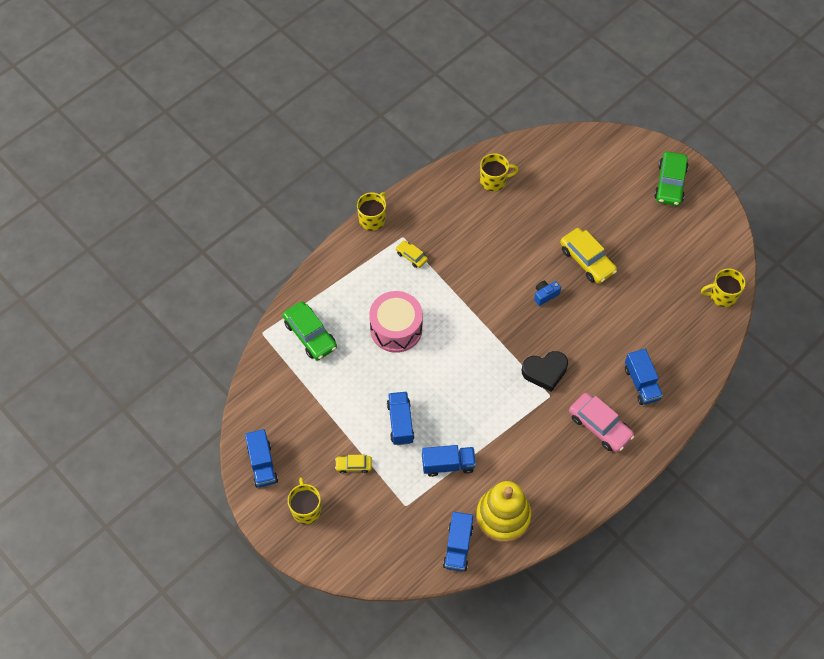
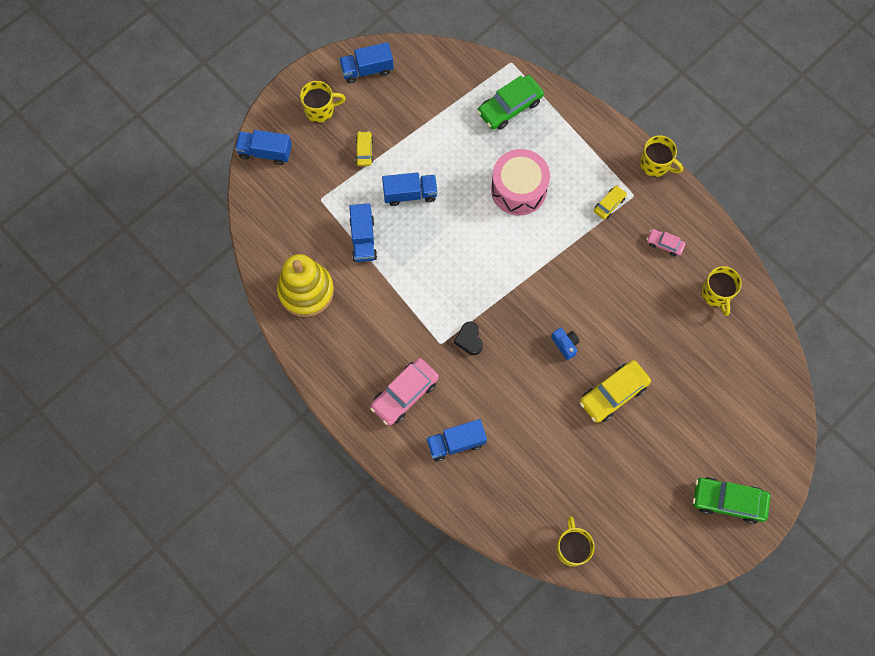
camera: 90 degrees right, 10 degrees up
(449, 216) = (664, 244): none -> pink car
(458, 546) = (276, 247): blue truck -> blue truck (265, 152)
(545, 372) = (469, 340): black heart -> black heart, size x0.65

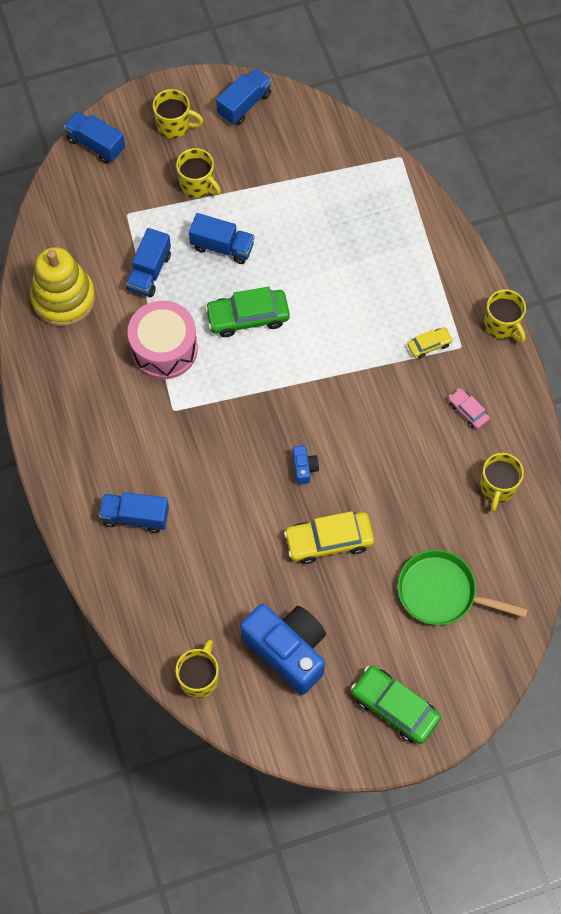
camera: 25 degrees right, 5 degrees down
(364, 151) = (198, 184): yellow car -> yellow mug
(367, 70) = (244, 104): blue truck -> blue truck turned 120 degrees clockwise
(404, 394) = (109, 444): pink car -> none
(469, 340) = (205, 419): black heart -> none
(509, 107) = (375, 202): green car -> green car (248, 317)
(518, 189) = (339, 289): pink drum -> pink drum (164, 349)
(627, 494) = (288, 650): none -> blue camera
(717, 395) = (442, 592): none -> green pan

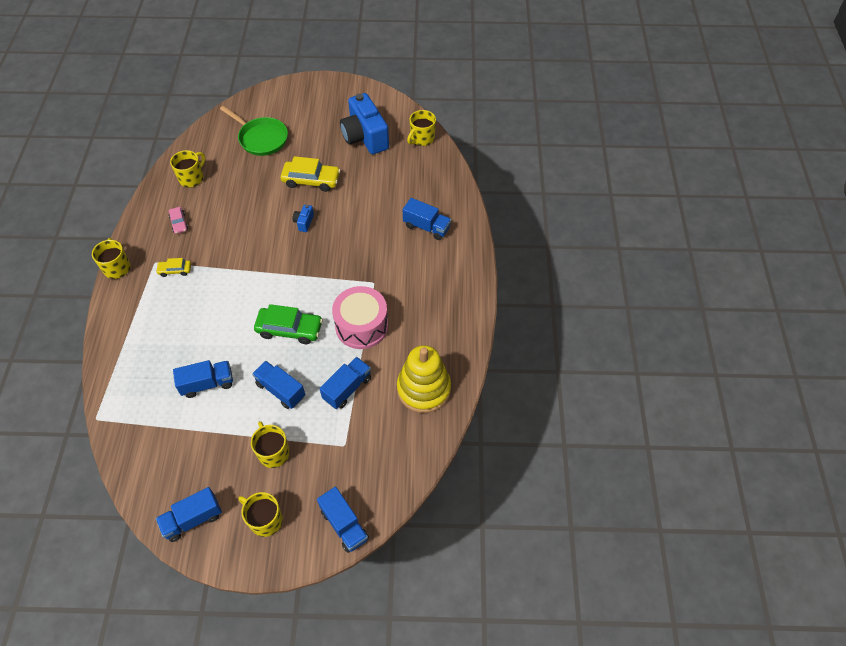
camera: 160 degrees left, 10 degrees down
(306, 228) = (207, 384): none -> blue truck
(394, 707) = (320, 99): green car -> none

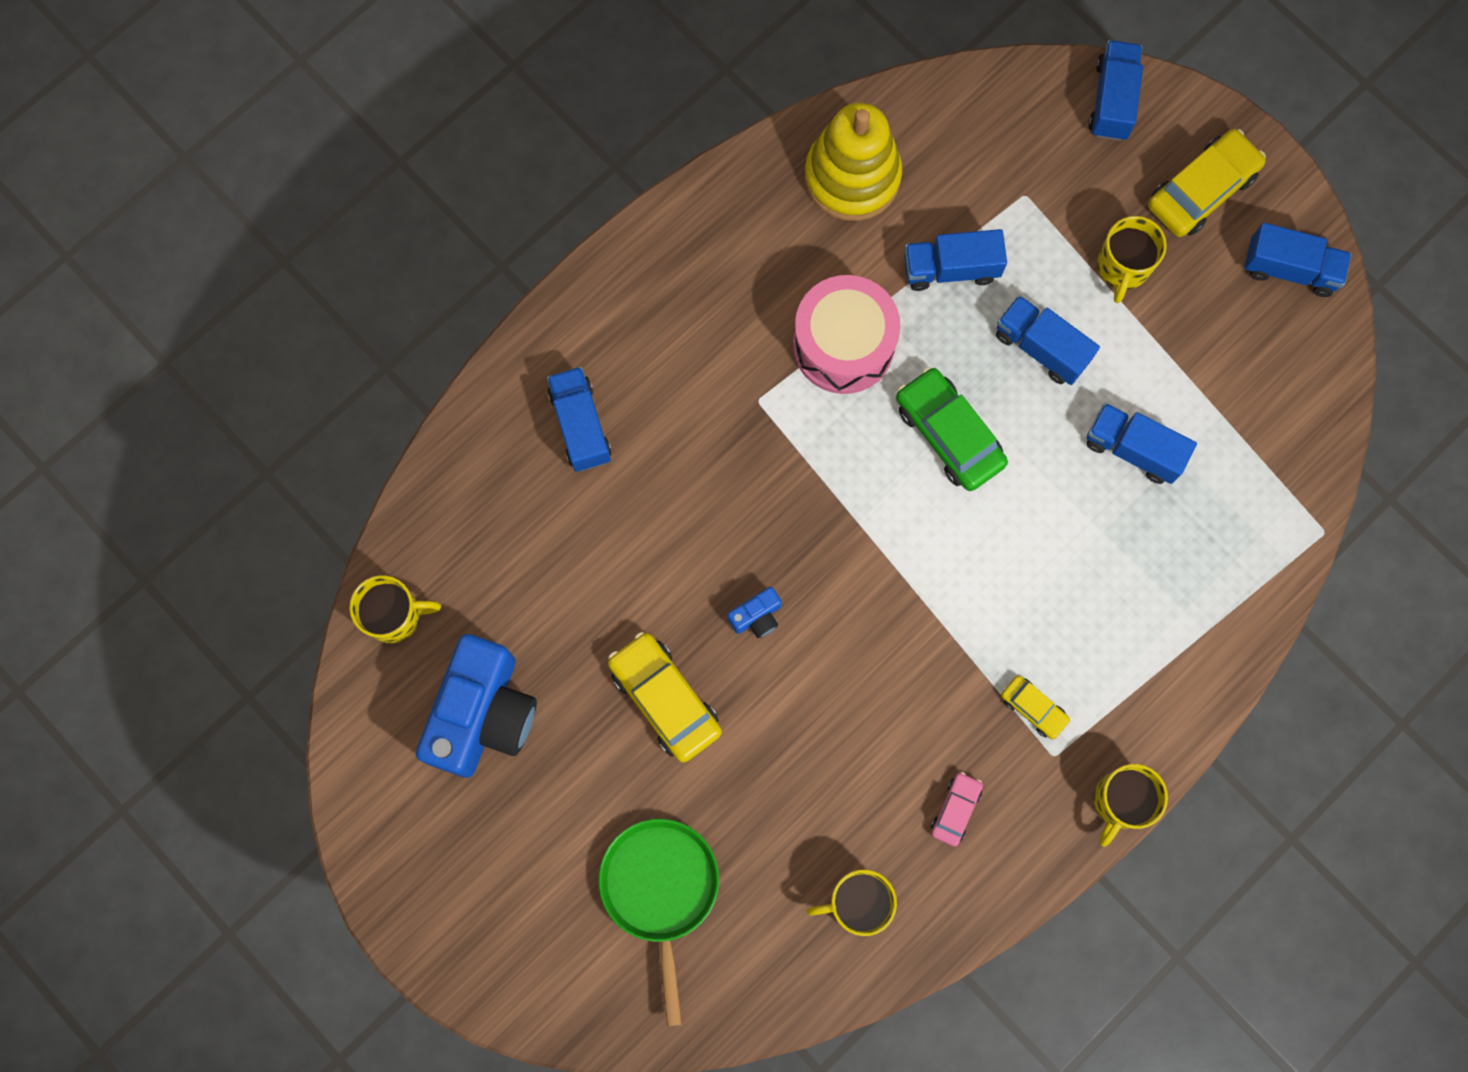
camera: 135 degrees left, 20 degrees up
(265, 520) = (1202, 190): yellow mug -> yellow car
(281, 390) = (1041, 347): blue truck -> blue truck turned 135 degrees clockwise

